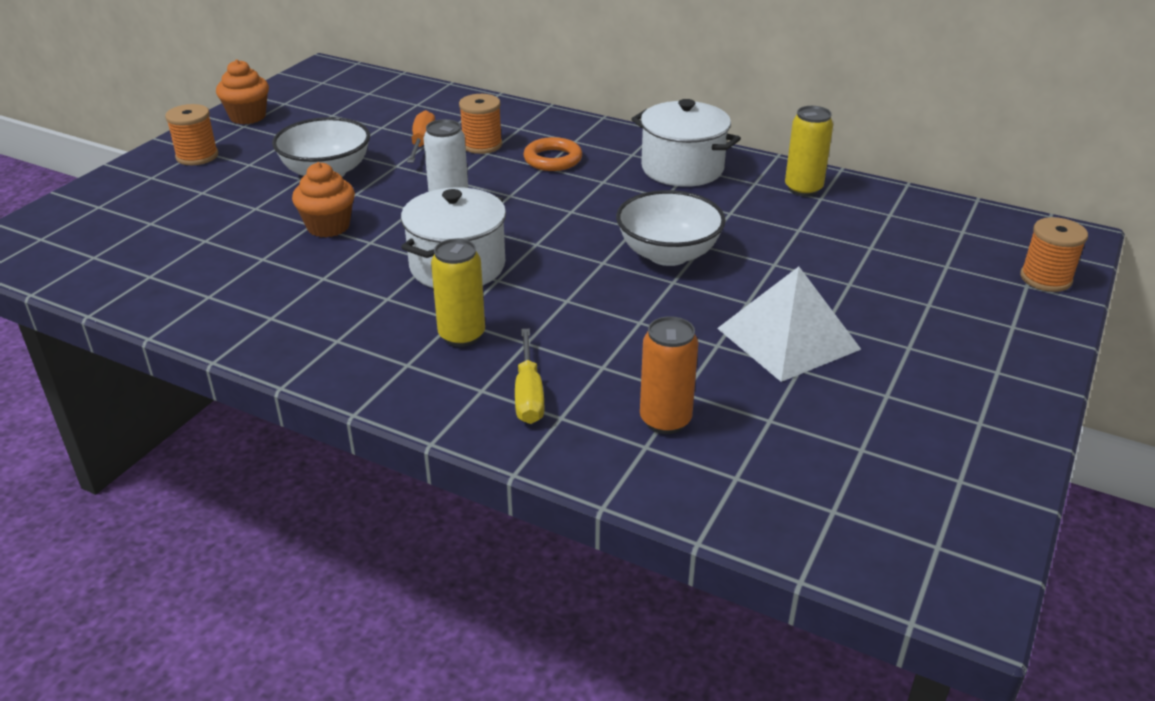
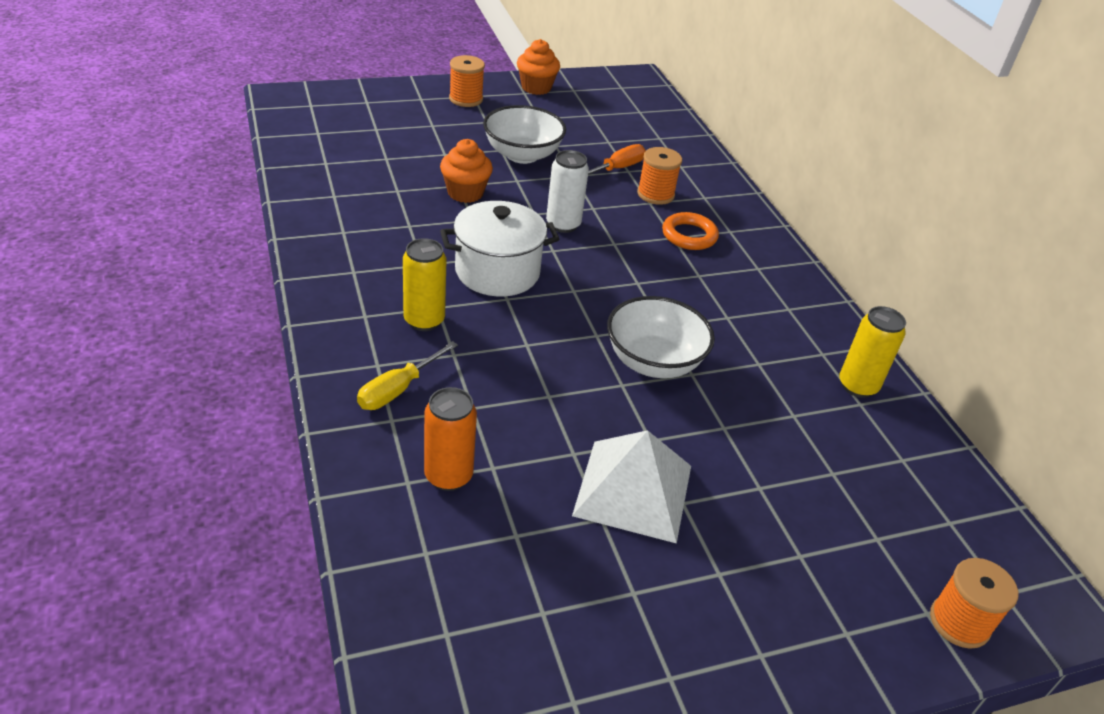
camera: 40 degrees right, 5 degrees up
(682, 168) = (779, 304): white pot -> none

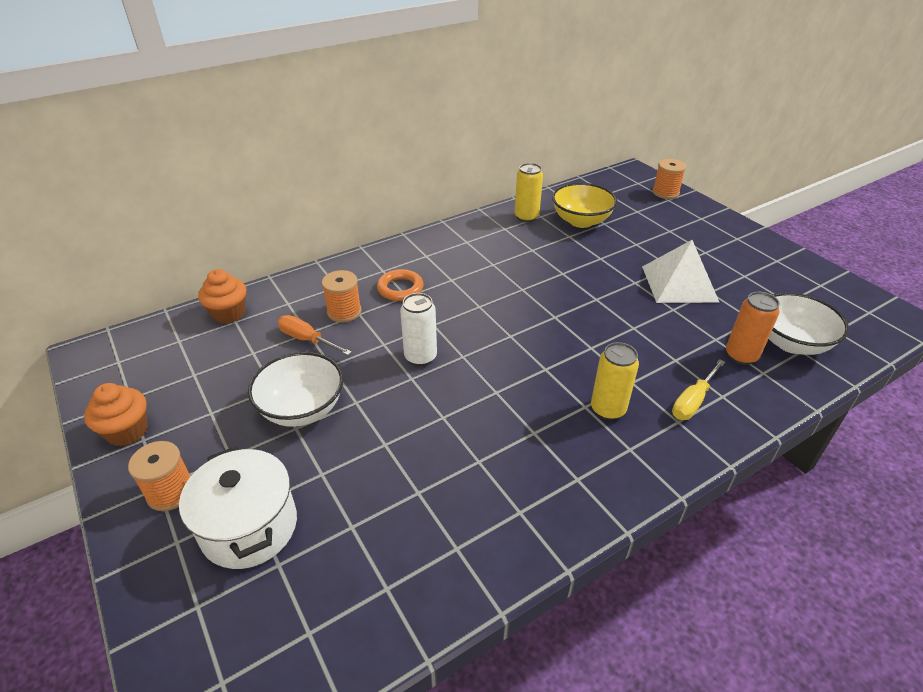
camera: 100 degrees left, 0 degrees up
(398, 390) = (693, 401): yellow screwdriver -> yellow screwdriver turned 105 degrees clockwise
(465, 193) = (398, 434): orange cupcake -> orange cupcake (229, 313)
(497, 272) = (514, 382): white pot -> white pot (249, 527)
(653, 362) = (564, 289): white bowl -> white bowl (791, 343)
(841, 445) = (581, 221): none -> yellow bowl

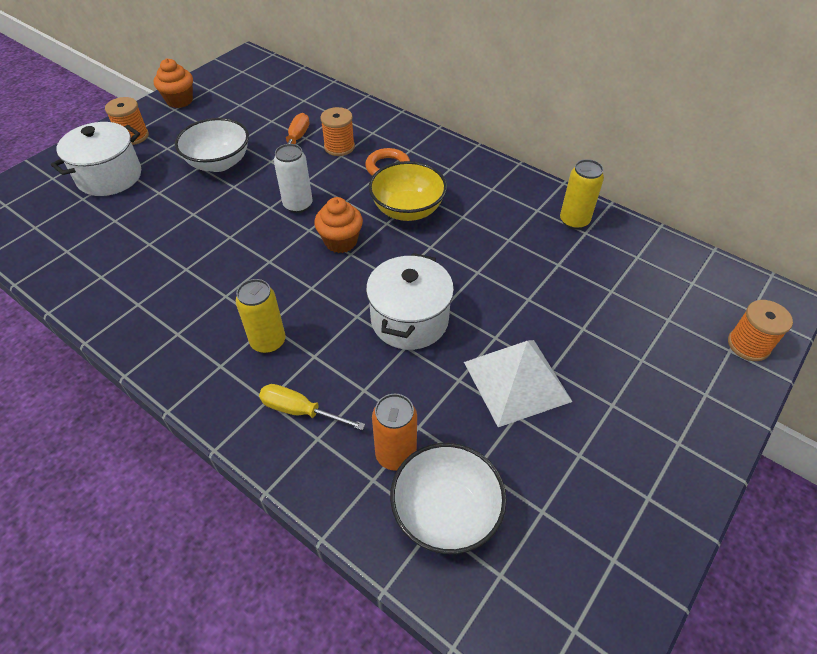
camera: 70 degrees right, 10 degrees up
(229, 313) = (311, 94): orange cupcake -> orange cupcake (341, 241)
(581, 221) = (600, 268): yellow bowl -> yellow bowl (407, 210)
(605, 319) = (409, 320): none -> white pot

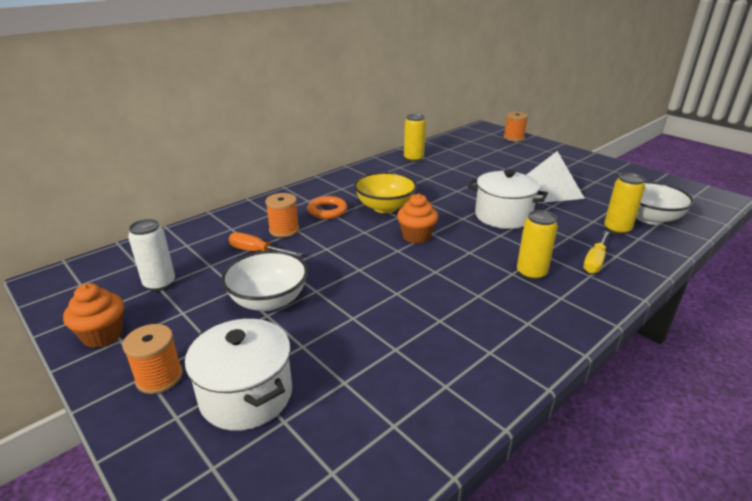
camera: 80 degrees left, 20 degrees down
(298, 205) = (361, 254): white can -> white can (159, 284)
(395, 454) = (617, 229): orange can -> yellow can

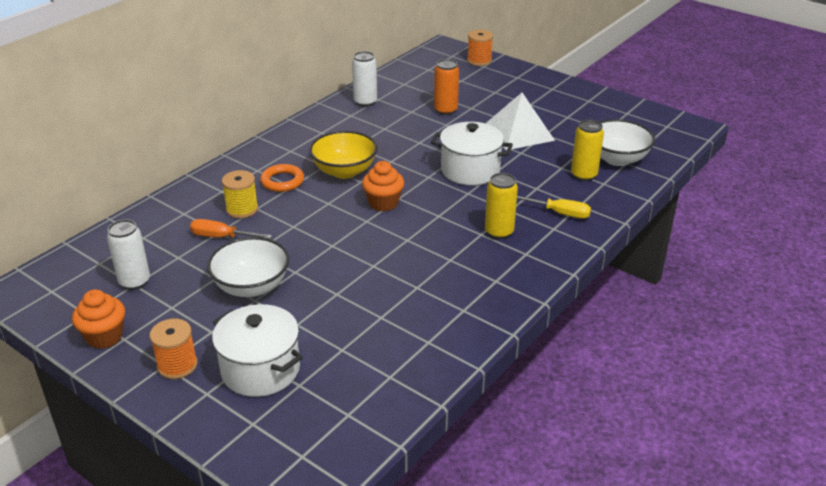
camera: 10 degrees left, 5 degrees up
(284, 230) = (242, 209): orange spool -> yellow spool
(413, 159) = (365, 102): yellow can -> white can
(482, 169) = (445, 110): none -> orange can
(595, 261) = (559, 213): yellow screwdriver -> yellow screwdriver turned 90 degrees counterclockwise

